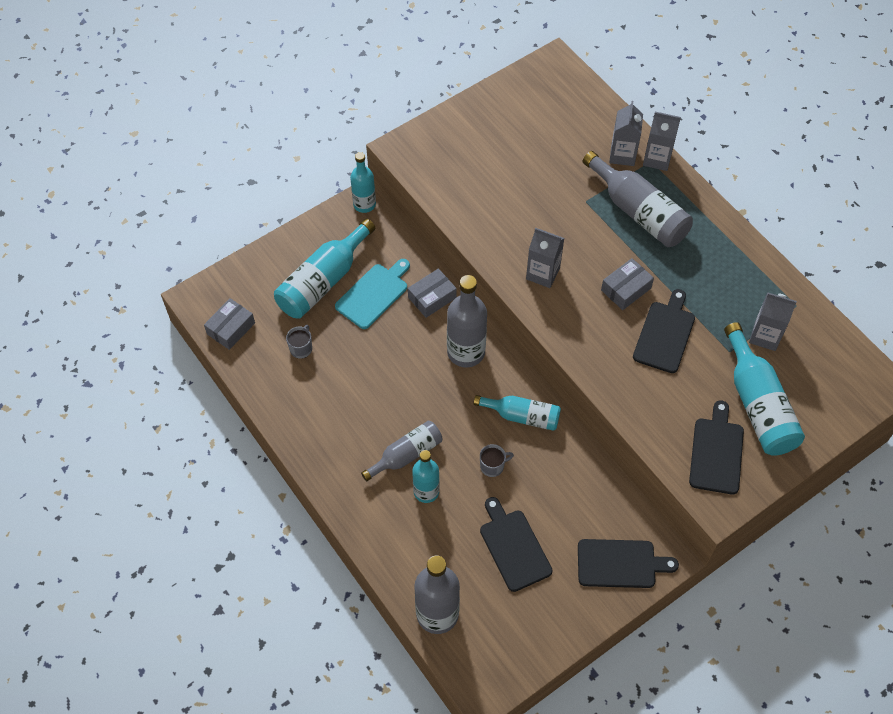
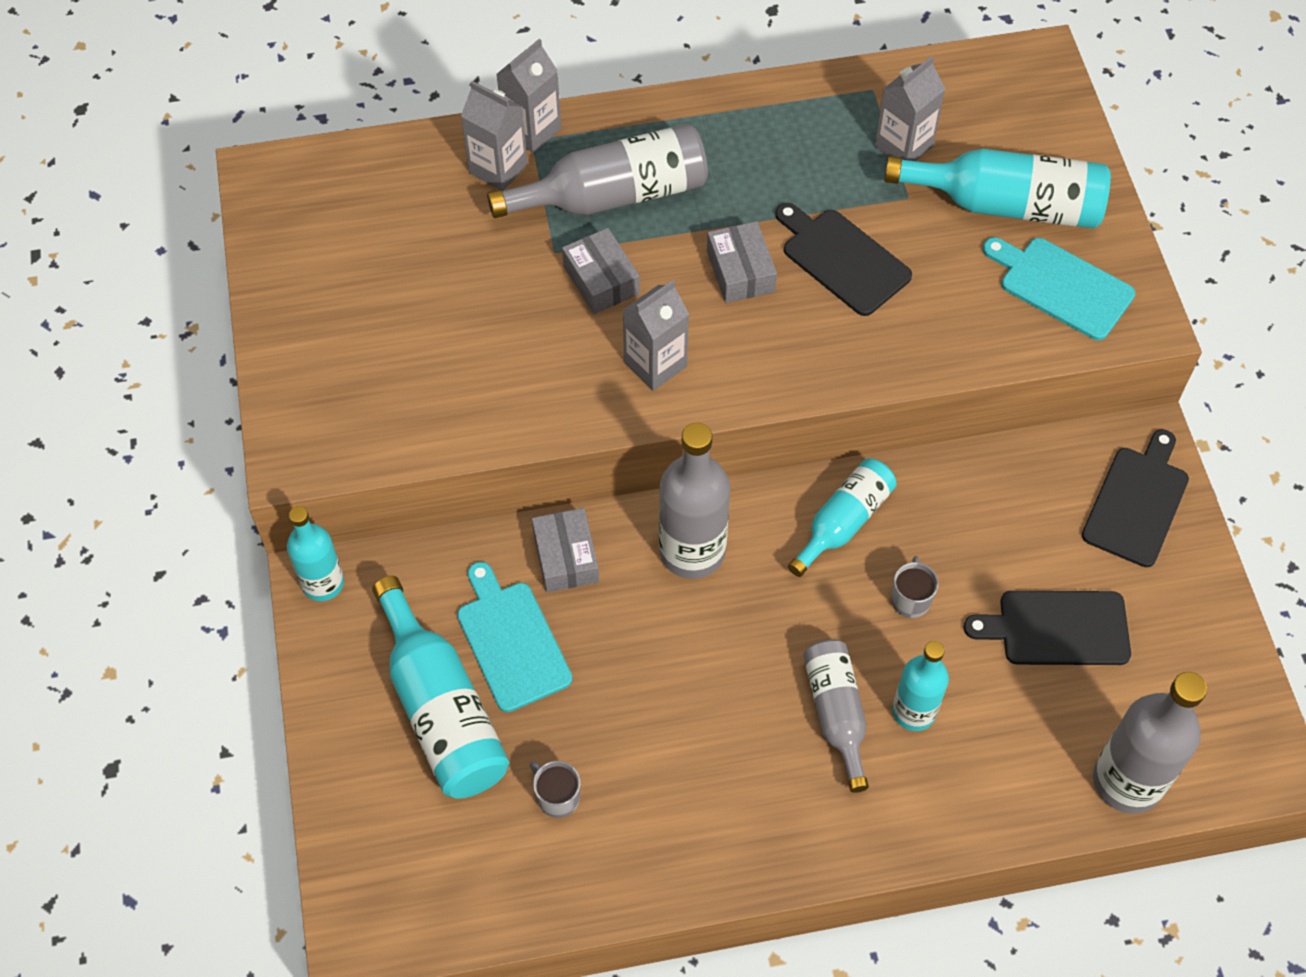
camera: 65 degrees left, 0 degrees up
(231, 328) = (455, 900): grey box -> grey box (601, 280)
(716, 452) = (1061, 286): black cutting board -> turquoise cutting board

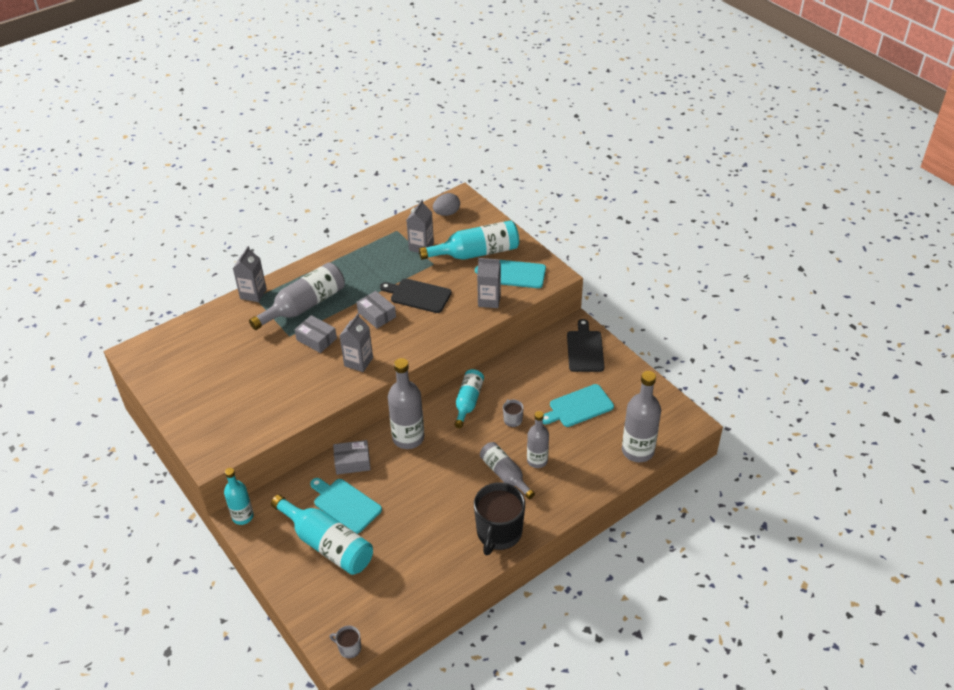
camera: 25 degrees left, 15 degrees down
(498, 168) = (245, 313): grey carton -> grey carton (489, 300)
(557, 797) = (400, 557): grey mug -> grey mug (349, 648)
(566, 557) = (352, 462): grey box -> grey box turned 60 degrees counterclockwise
(762, 834) = (499, 533): none -> black mug
(914, 711) = (537, 460): turquoise bottle -> grey bottle
(993, 87) = (447, 213): none -> grey egg
(1057, 628) = (579, 407): black cutting board -> turquoise cutting board

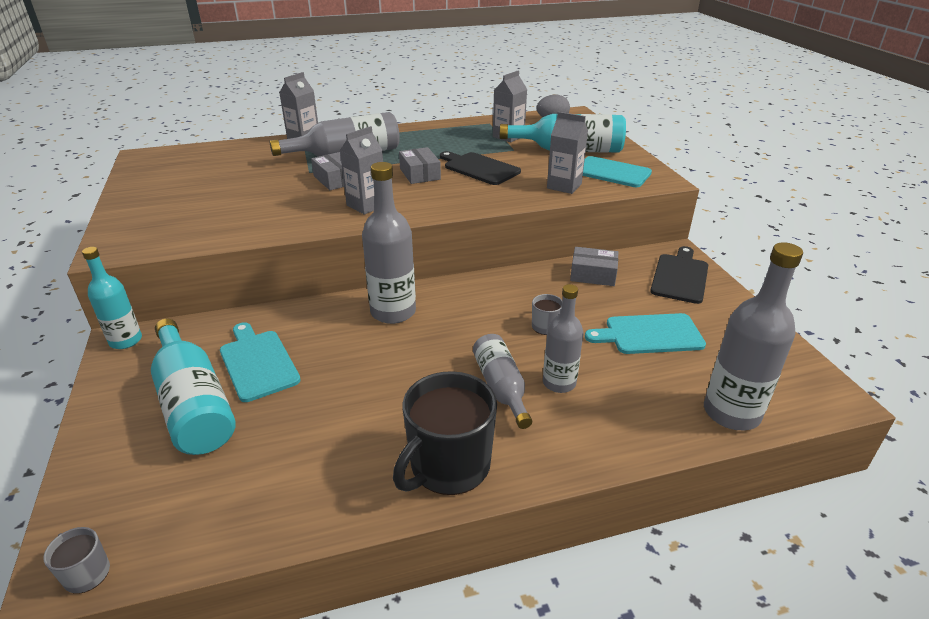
camera: 20 degrees right, 10 degrees down
(352, 462) = (305, 319): grey box -> grey box (593, 275)
(468, 402) = (494, 294): turquoise bottle -> none

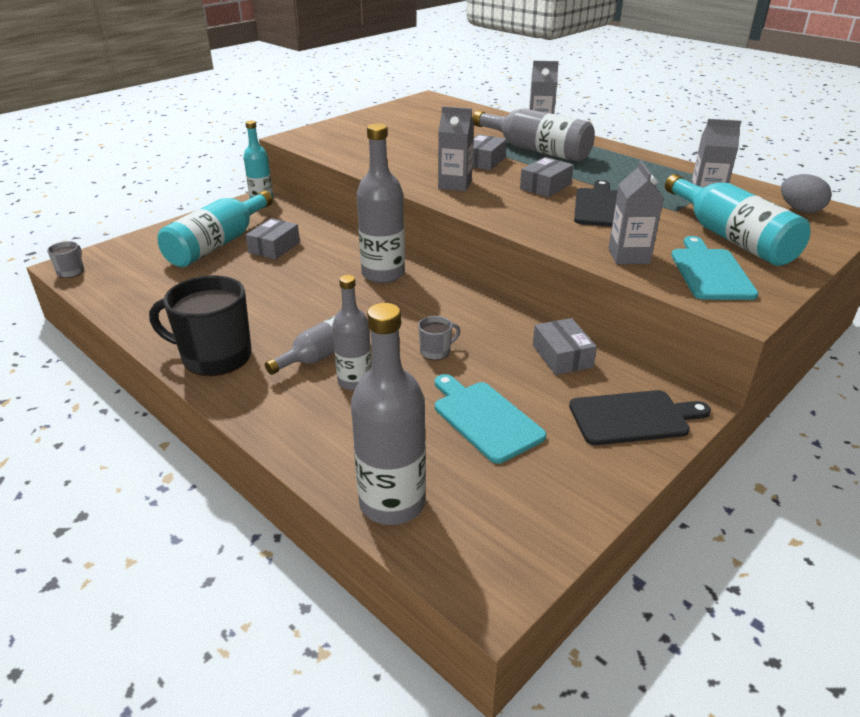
camera: 60 degrees right, 0 degrees up
(258, 363) = (274, 247): turquoise cutting board -> grey box

